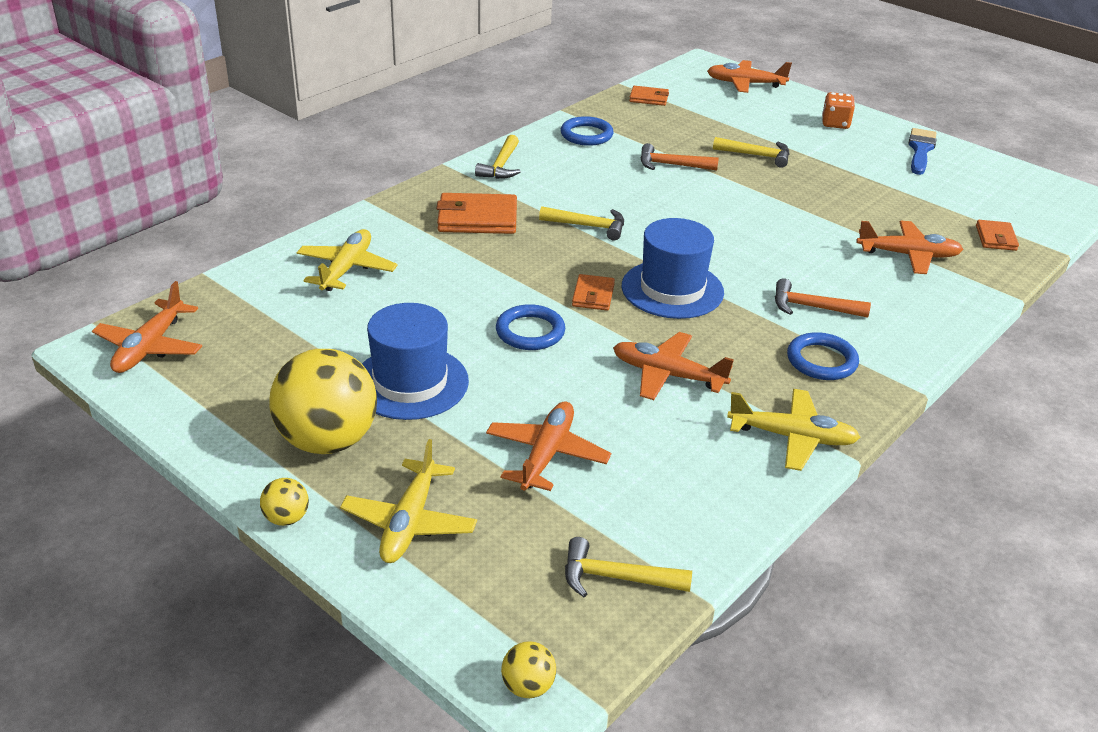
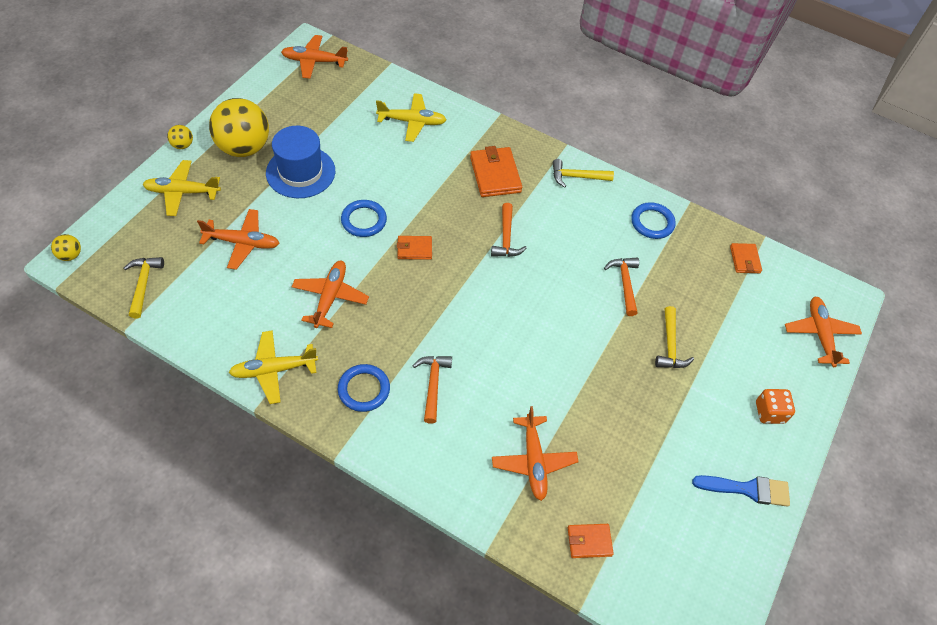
camera: 75 degrees right, 20 degrees up
(588, 226) = (506, 238): yellow hammer -> orange hammer
(672, 289) = (434, 294): blue hat -> none
(792, 437) = (273, 370): yellow plane -> yellow plane turned 75 degrees clockwise

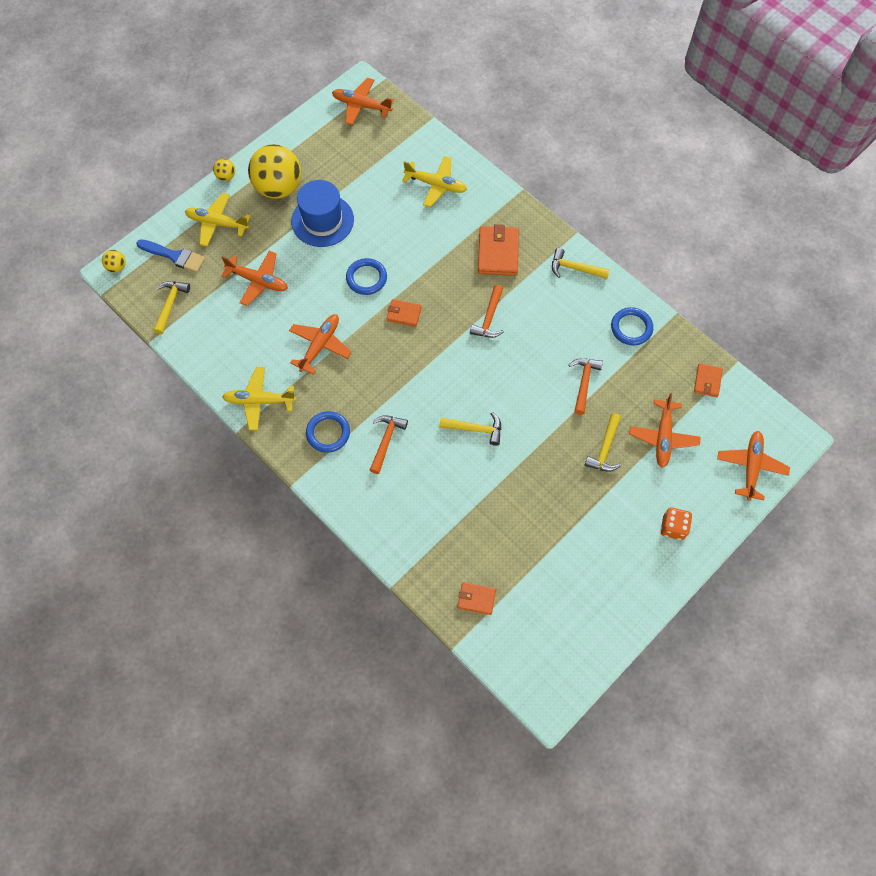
camera: 20 degrees right, 10 degrees up
(527, 352) = (475, 429): none -> yellow hammer
(533, 461) = (451, 524): orange plane -> orange plane (663, 437)
(747, 489) = (626, 588): blue brush -> blue brush (175, 256)

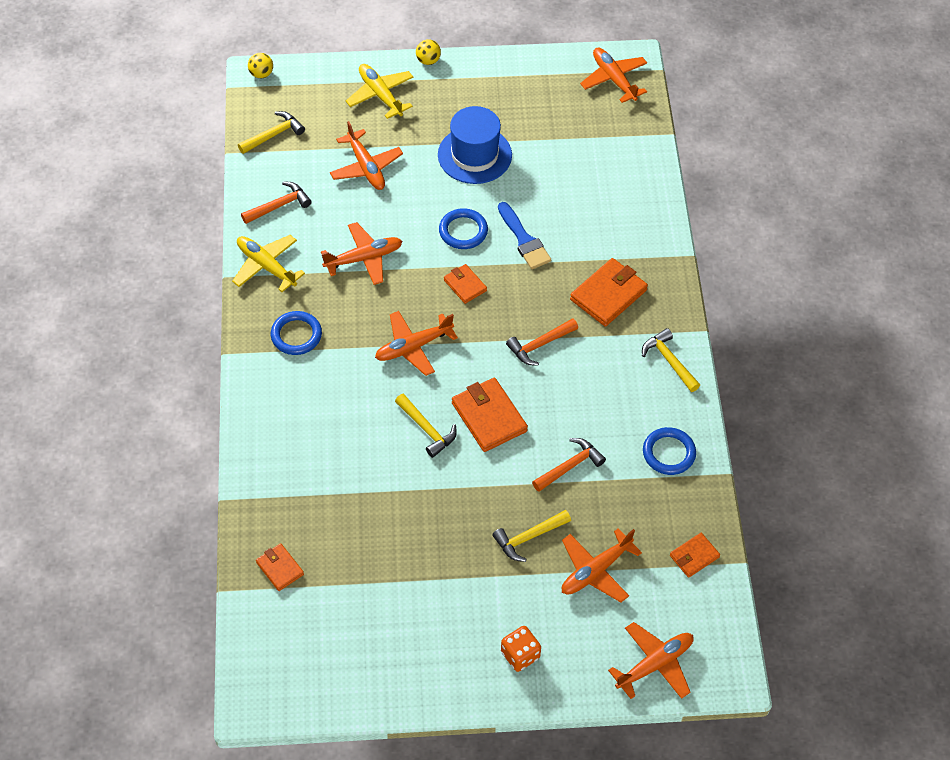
camera: 40 degrees right, 10 degrees down
(175, 256) = (317, 98): blue brush -> blue brush (524, 240)
(278, 188) = (464, 101): yellow ball -> none
(386, 441) = (338, 379): orange hammer -> orange hammer (279, 206)
(412, 381) = (413, 347): none -> orange plane
(436, 185) = (612, 195): yellow plane -> none
(505, 390) = (489, 417): none -> orange wallet

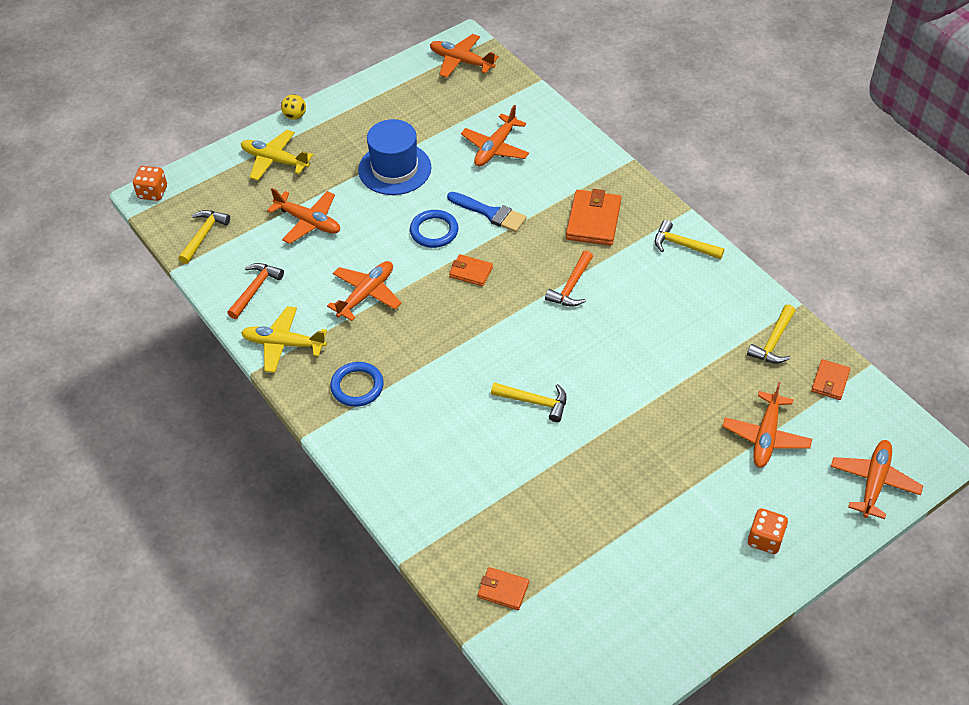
camera: 30 degrees left, 5 degrees down
(261, 74) = (153, 192): yellow ball -> orange dice
(413, 347) = (467, 343): orange plane -> orange plane (495, 148)
(489, 417) = (578, 364): orange wallet -> none
(529, 537) = (691, 441): yellow hammer -> yellow hammer (773, 342)
(570, 466) = (675, 367): orange hammer -> none
(668, 453) = (743, 314): blue ring -> none

